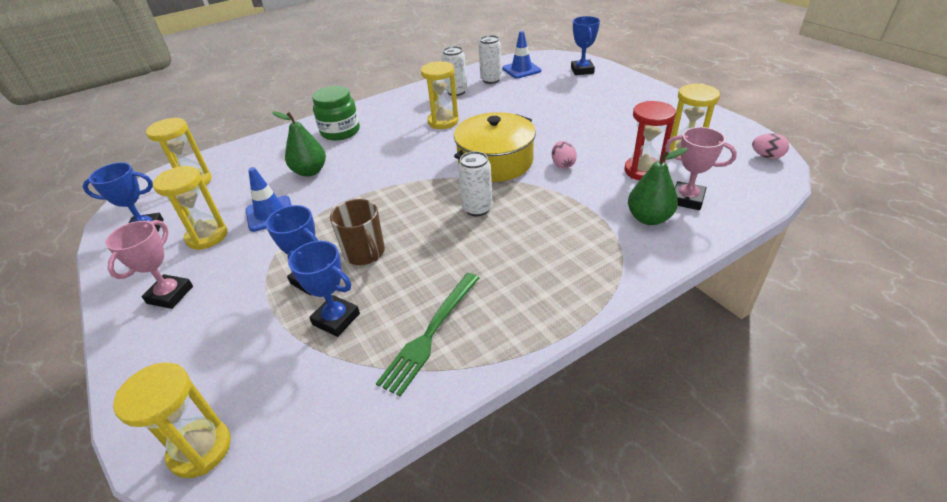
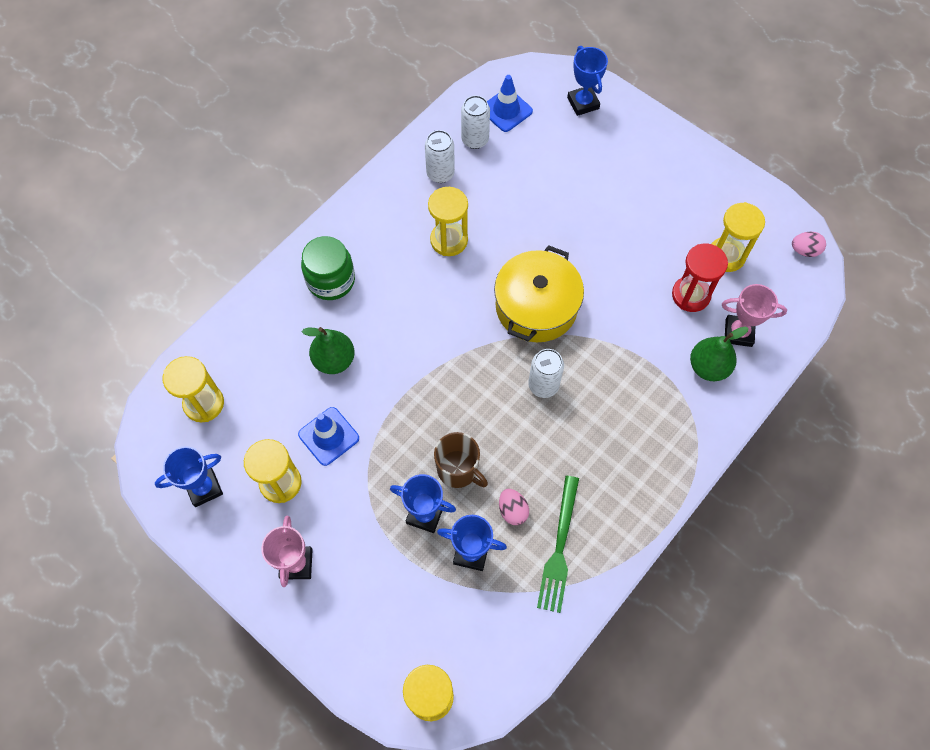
camera: 20 degrees left, 25 degrees up
(563, 164) = (608, 299): pink egg -> pink egg (512, 510)

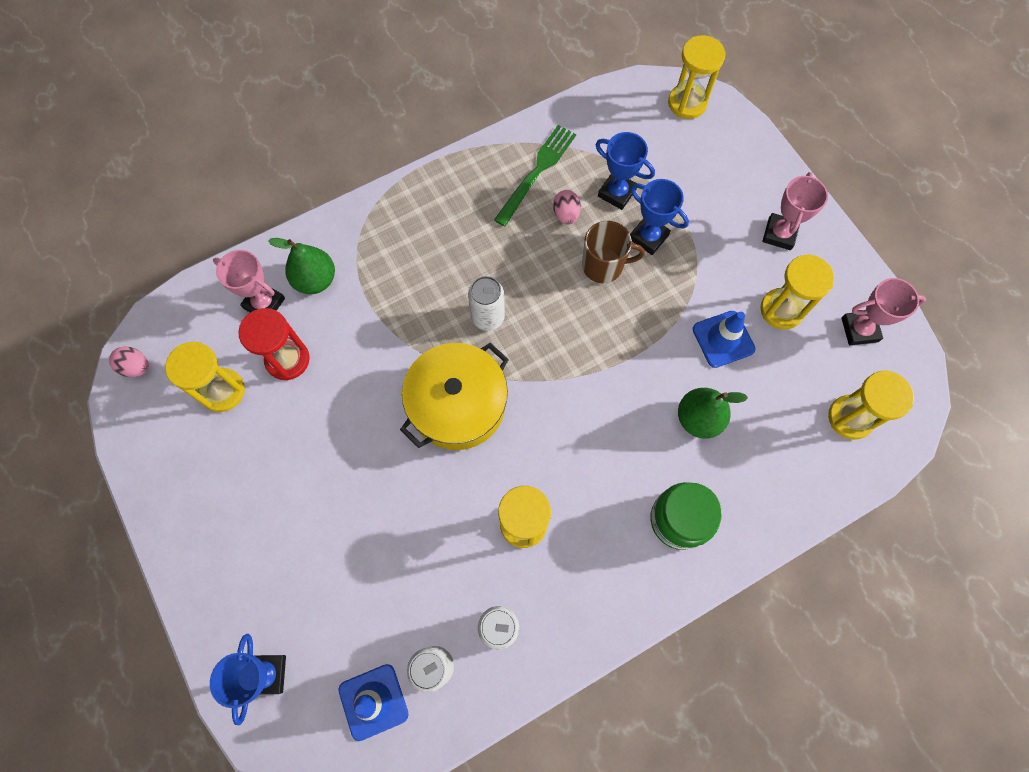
camera: 160 degrees left, 5 degrees up
(204, 488) = (859, 330): blue trophy -> pink trophy
(458, 470) = (603, 265): brown mug -> brown mug turned 120 degrees clockwise

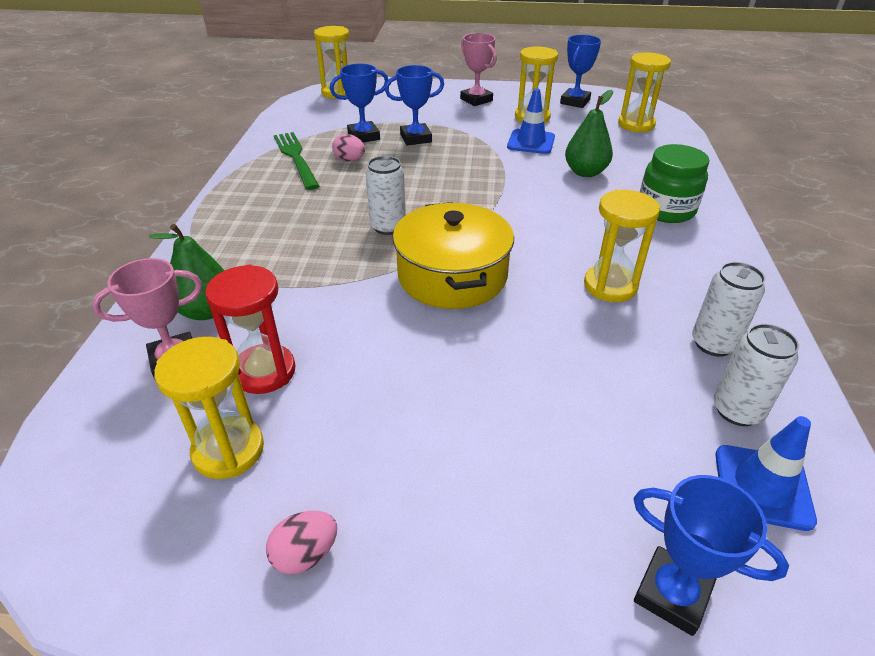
camera: 55 degrees left, 30 degrees down
(136, 367) = (74, 536): pink egg -> pink egg (305, 554)
(603, 265) = (414, 162): brown mug -> none
(859, 330) = (575, 102): pink trophy -> blue trophy

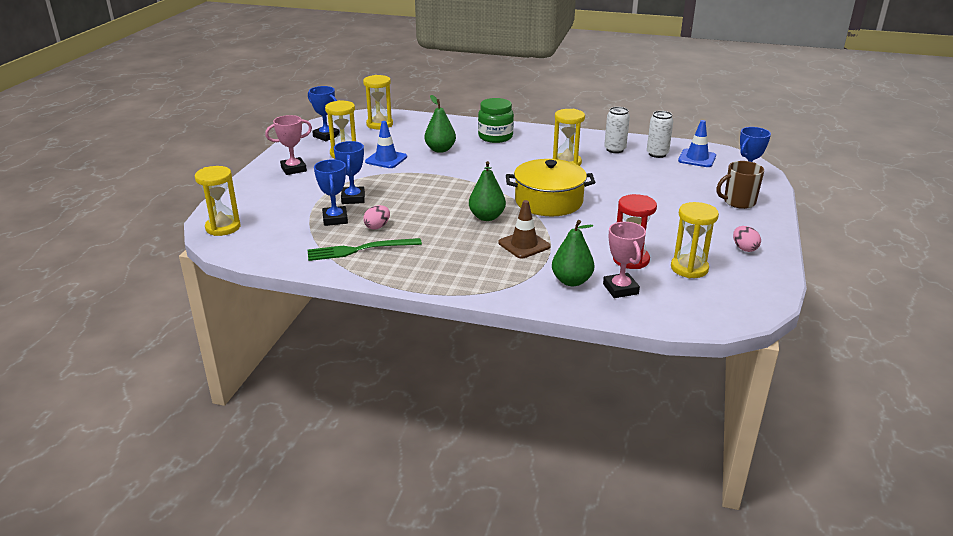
camera: 80 degrees left, 10 degrees down
(311, 263) = (524, 245): none -> brown traffic cone
(388, 227) = (487, 217): white can -> green pear
(541, 564) = (738, 202): none -> brown mug

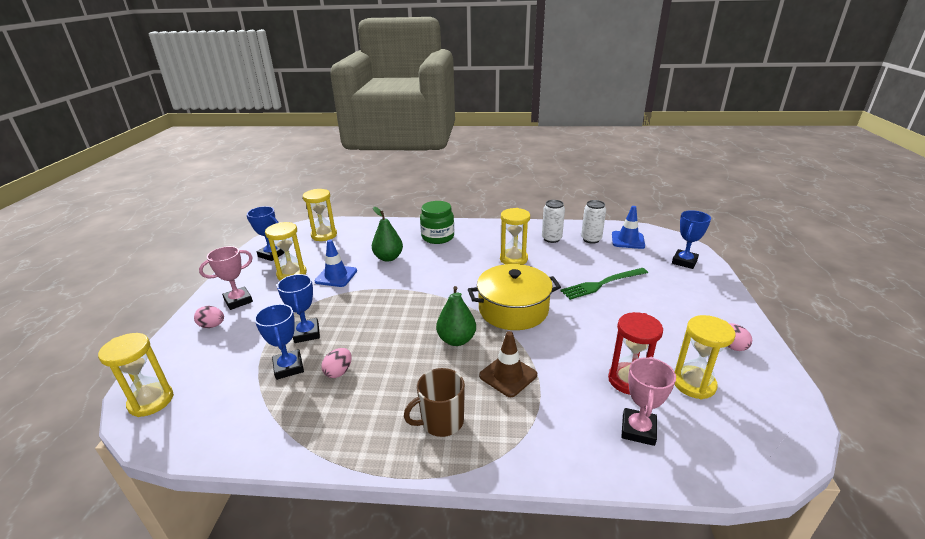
camera: 10 degrees left, 0 degrees up
(270, 184) = (212, 326): none -> pink egg
(360, 250) = (323, 413): green fork -> green fork (602, 284)
(571, 281) = (579, 426): green pear -> none
(620, 289) = (638, 430): pink trophy -> pink trophy turned 45 degrees clockwise
(738, 202) = (691, 286): brown mug -> brown mug (441, 421)

